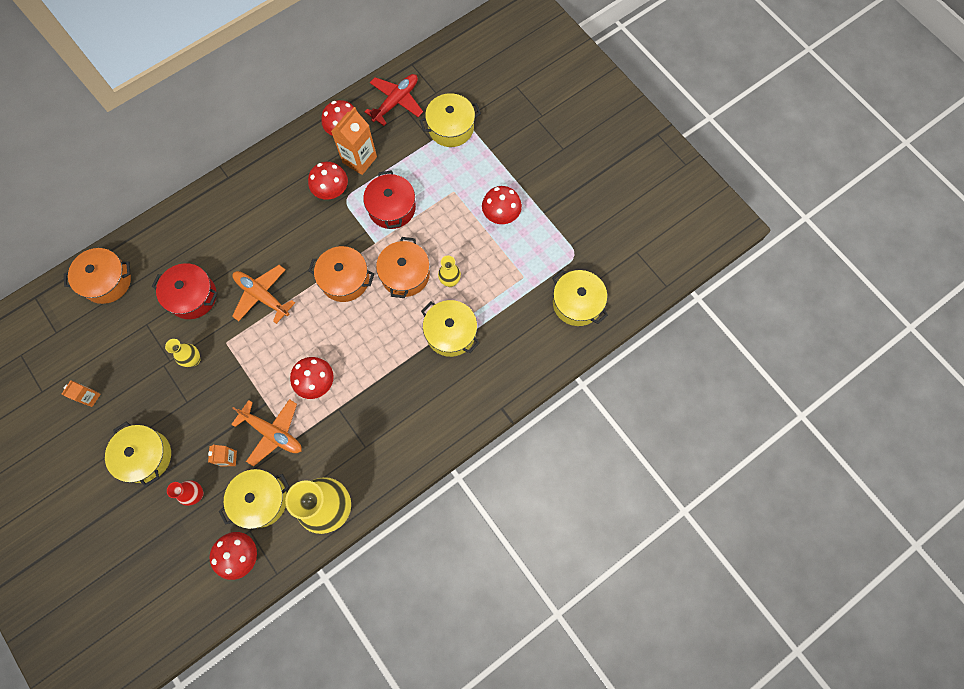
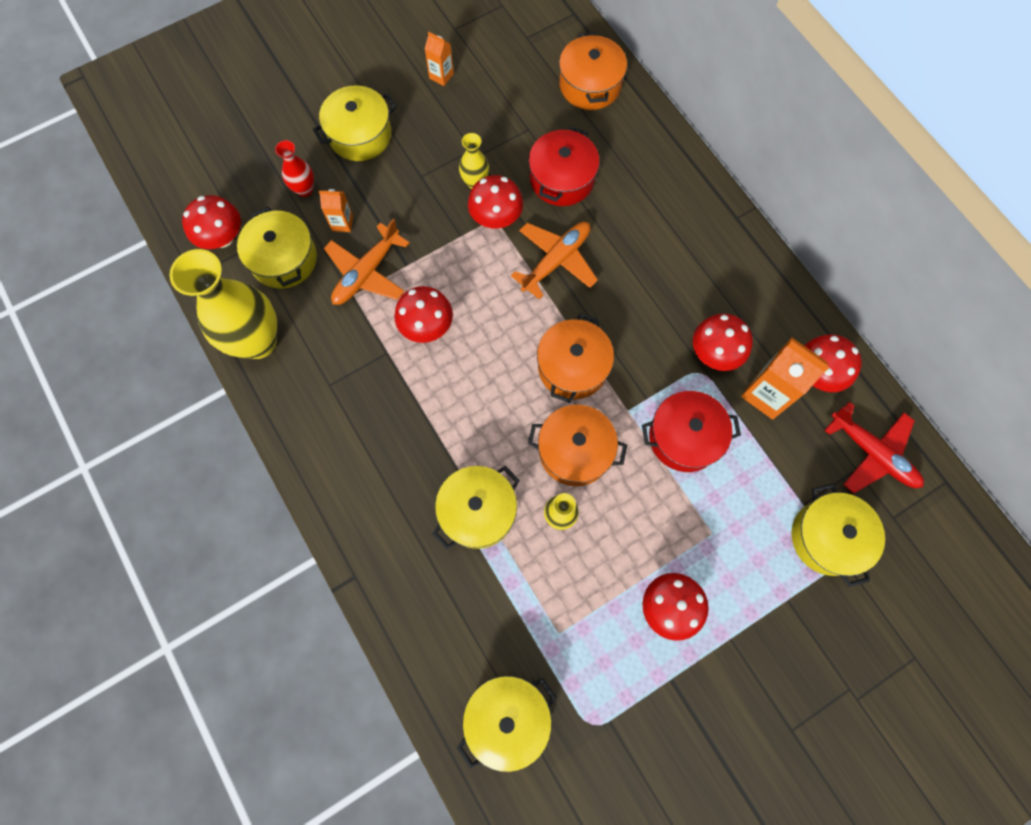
camera: 95 degrees right, 0 degrees up
(225, 341) = (496, 218): none -> red mushroom

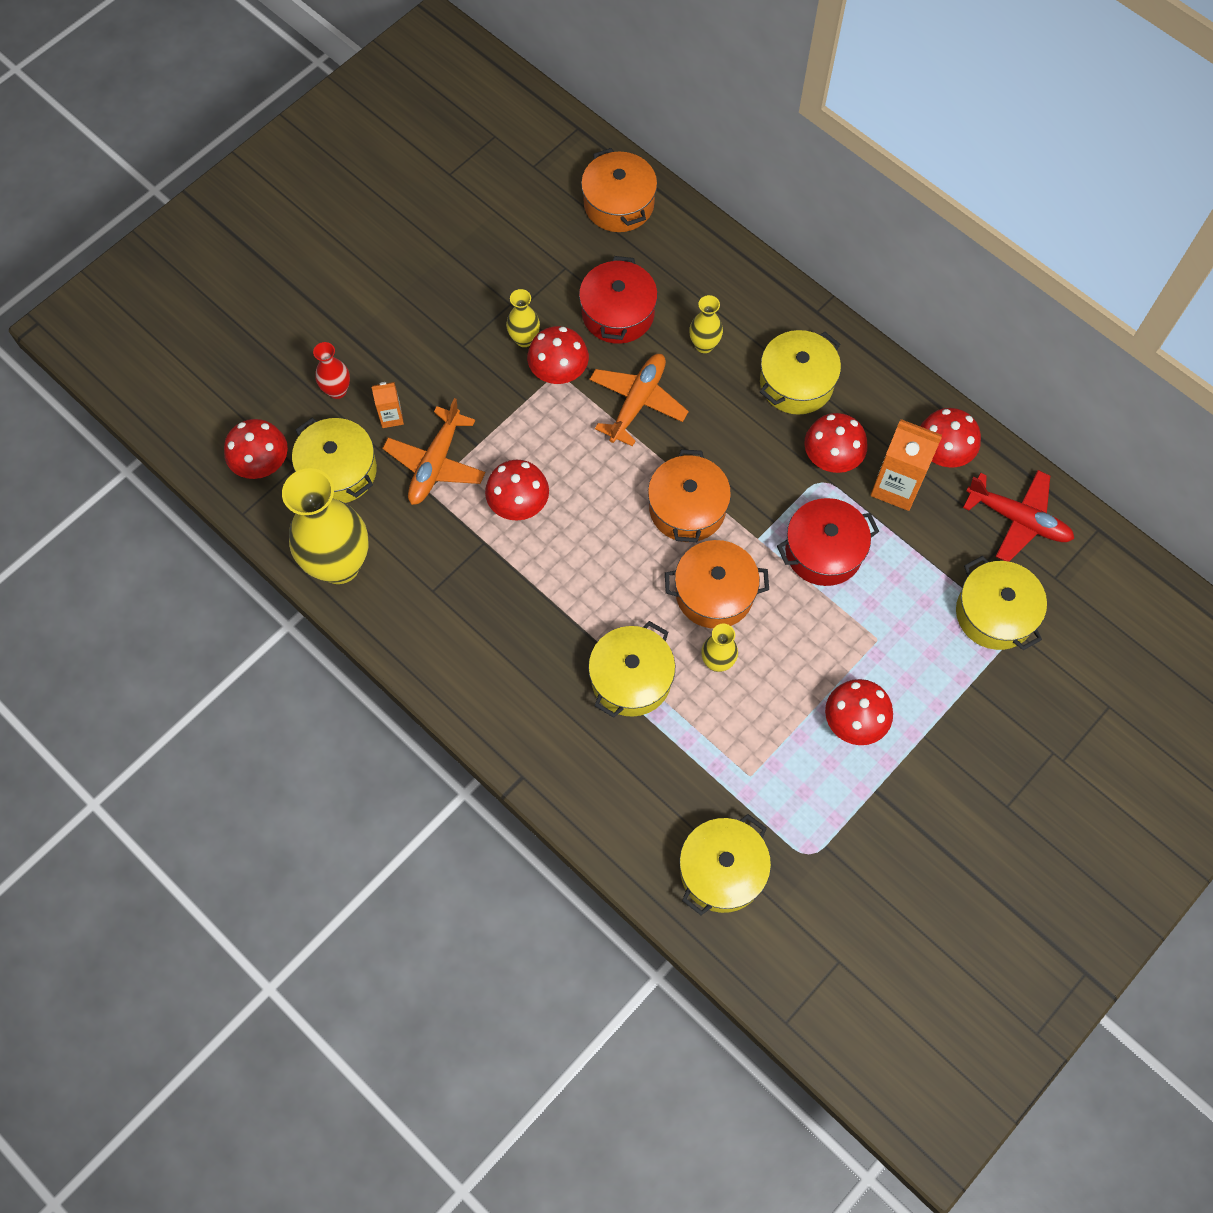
camera: 15 degrees left, 5 degrees down
(360, 135) = (380, 316): yellow pot -> yellow pot (796, 383)
(441, 76) = (451, 230): orange carton -> none
(629, 224) = (704, 345): none -> yellow vase

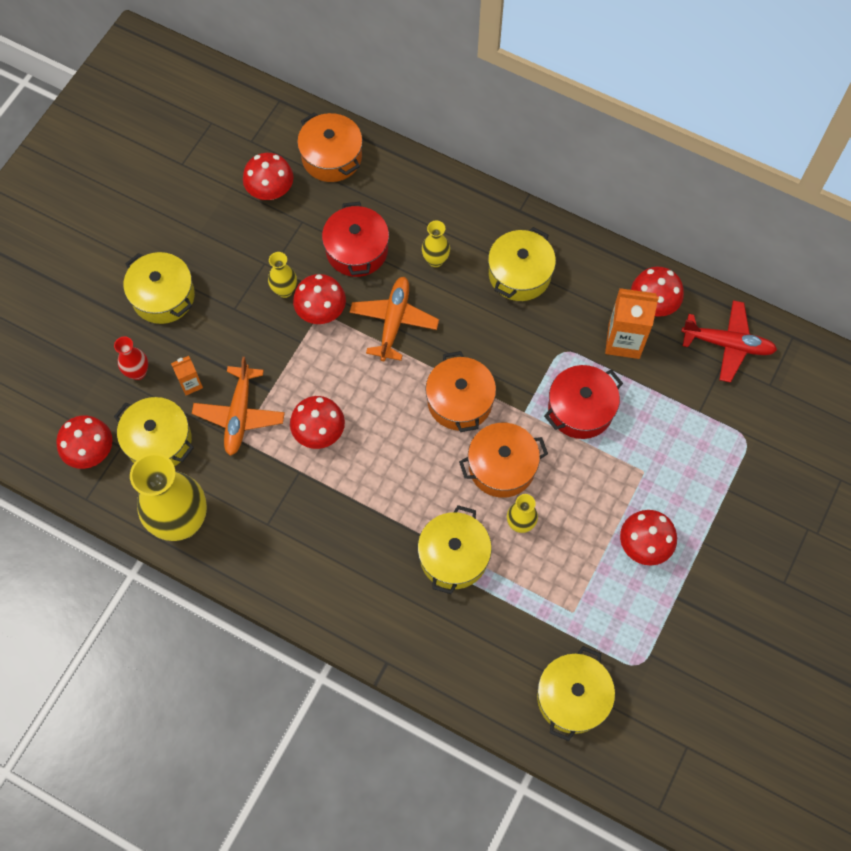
camera: 15 degrees left, 0 degrees up
(831, 458) = (565, 330): red mushroom -> red mushroom (270, 191)
(994, 614) = (730, 426): yellow pot -> yellow pot (163, 296)

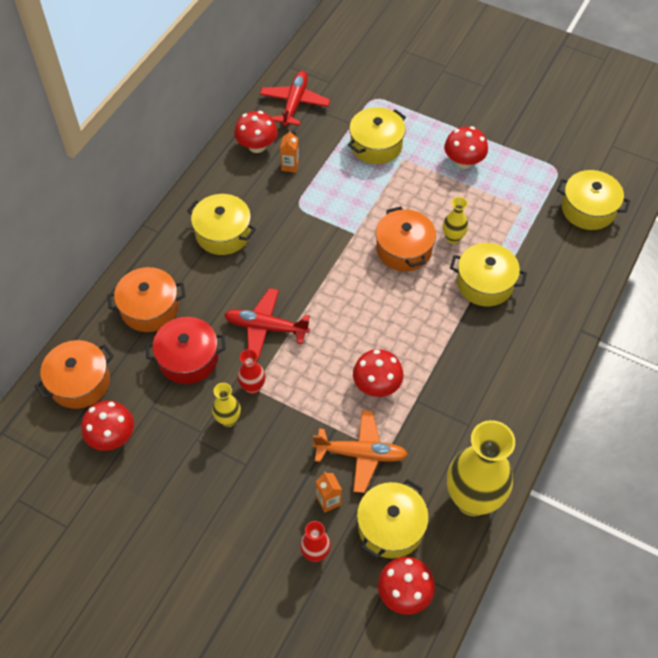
camera: 90 degrees left, 10 degrees down
(163, 296) = (228, 534): yellow pot -> yellow pot (376, 145)
(321, 311) = (253, 387): red mushroom -> red vase
(394, 321) = (265, 327): orange plane -> red plane
(435, 260) = (204, 295): yellow vase -> none
(460, 401) = (344, 278): orange pot -> orange pot (150, 308)
(580, 409) = (351, 196): red pot -> none
(624, 341) = (290, 166): orange carton -> orange carton, size x0.54

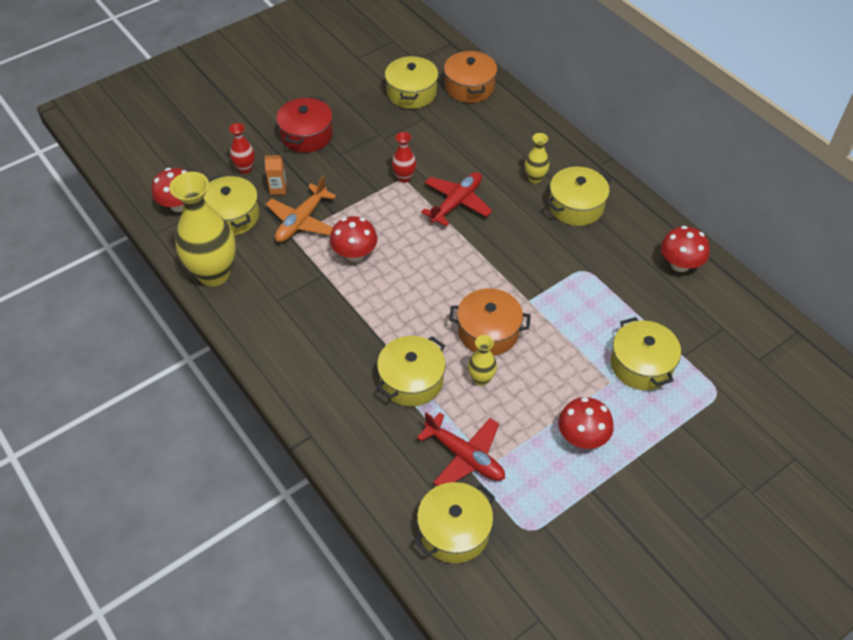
camera: 115 degrees right, 5 degrees down
(112, 437) = (411, 93): red mushroom -> yellow pot
(150, 308) = (517, 139): orange pot -> none
(188, 358) = (454, 149): red pot -> red pot (306, 135)
(228, 419) = (384, 155): yellow vase -> yellow vase (535, 178)
(290, 166) = (641, 281): orange carton -> none
(294, 103) = (734, 316): red plane -> red plane (465, 456)

